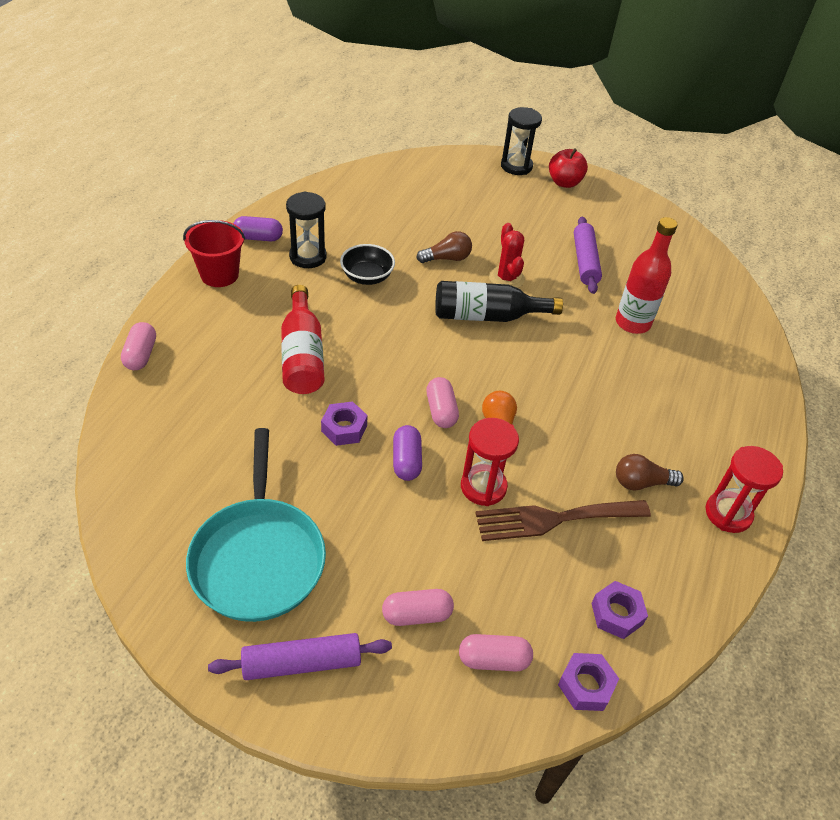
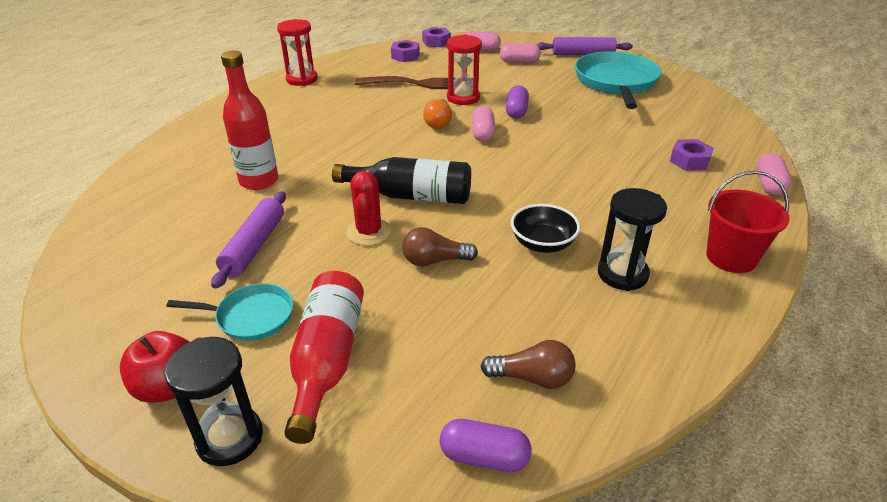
camera: 165 degrees left, 10 degrees down
(258, 238) = (701, 307): purple capsule -> purple capsule (484, 456)
(302, 355) = (608, 175): red bottle -> red bottle (327, 360)
(344, 428) = (565, 129): purple nut -> purple nut (689, 161)
(548, 216) = (251, 316): none -> turquoise pan
(641, 482) = (348, 93): brown light bulb -> brown light bulb (532, 378)

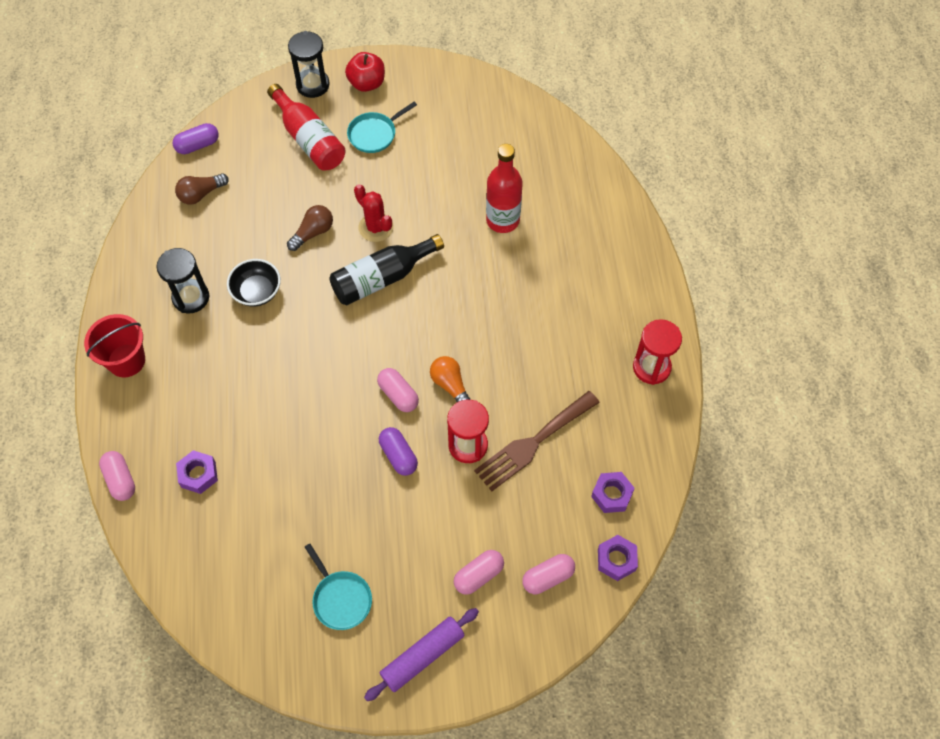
camera: 140 degrees right, 25 degrees up
(254, 246) = (431, 172): purple rolling pin -> none
(616, 82) = (341, 599): turquoise pan -> turquoise pan, size x0.53

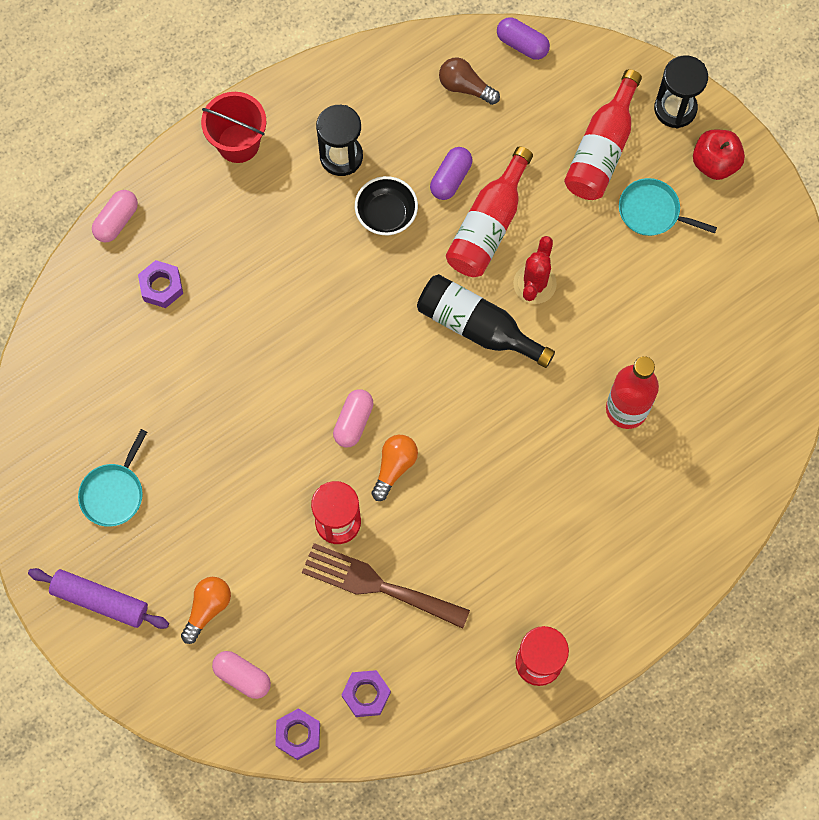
camera: 60 degrees right, 10 degrees up
(313, 233) = (488, 225): brown light bulb -> red bottle
(398, 456) = (287, 461): purple capsule -> purple capsule (450, 178)
(478, 575) = (207, 608): pink capsule -> orange light bulb

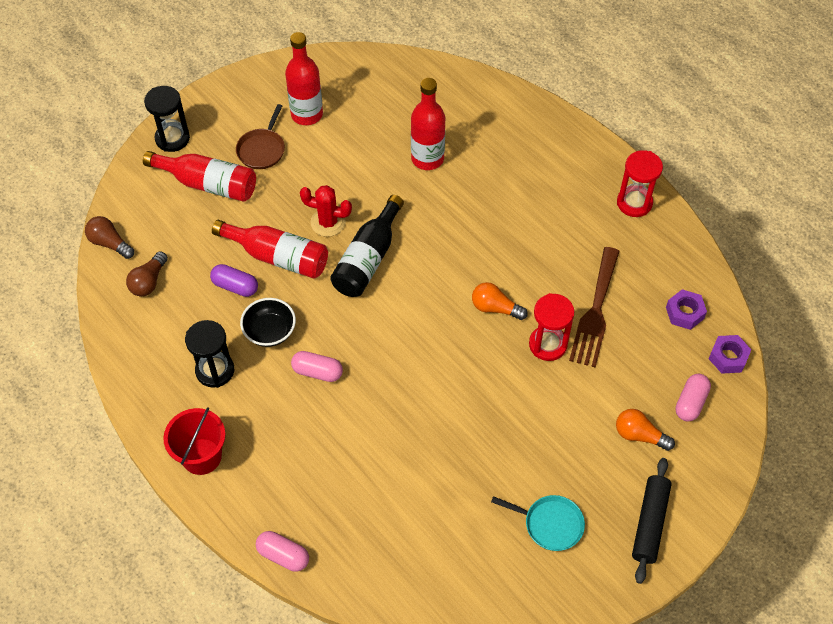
camera: 95 degrees left, 15 degrees down
(100, 600) = (649, 523): purple rolling pin -> black rolling pin
(161, 287) = (348, 507): purple nut -> none
(353, 422) = (460, 340): pink capsule -> pink capsule (317, 372)
(522, 44) = (110, 243): purple capsule -> brown light bulb
(652, 211) = (262, 149): turquoise pan -> brown pan
(707, 266) = (307, 114): none -> red bottle
(715, 163) = (220, 112): red apple -> none

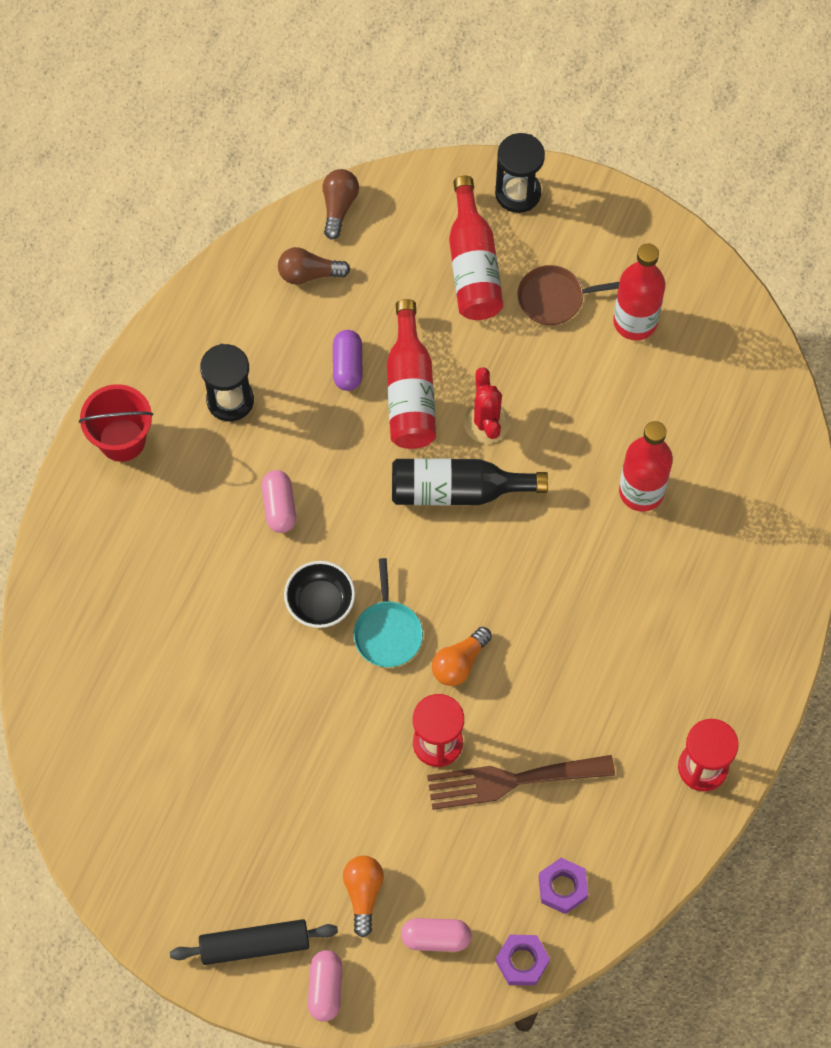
camera: 65 degrees right, 10 degrees up
(270, 331) = (307, 431): black bowl -> black bowl (320, 602)
(283, 555) = (47, 576): pink capsule -> pink capsule (325, 988)
(495, 308) = (459, 663): orange light bulb -> orange light bulb turned 135 degrees counterclockwise
(550, 524) = (205, 836): turquoise pan -> turquoise pan (387, 632)

